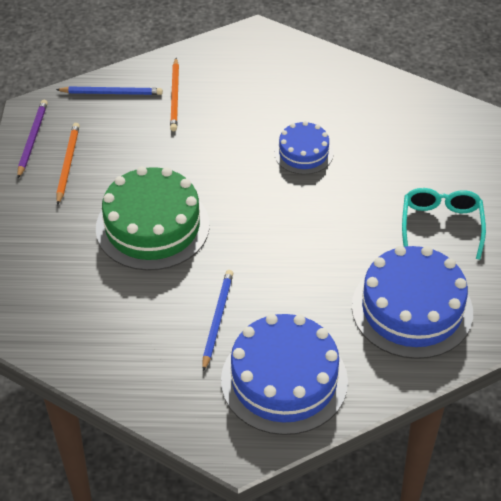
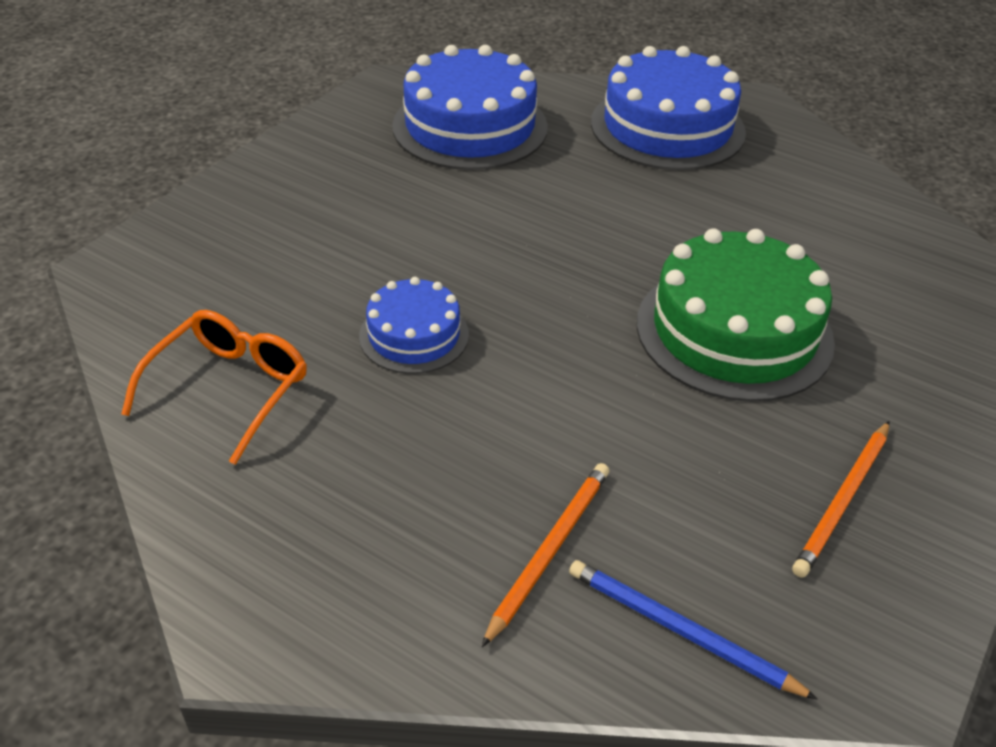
camera: 150 degrees left, 5 degrees down
(32, 139) = (905, 593): purple pencil -> none
(217, 319) = (707, 198): blue pencil -> none
(354, 96) = (230, 388): none -> orange glasses
(441, 225) = (338, 178): turquoise glasses -> none

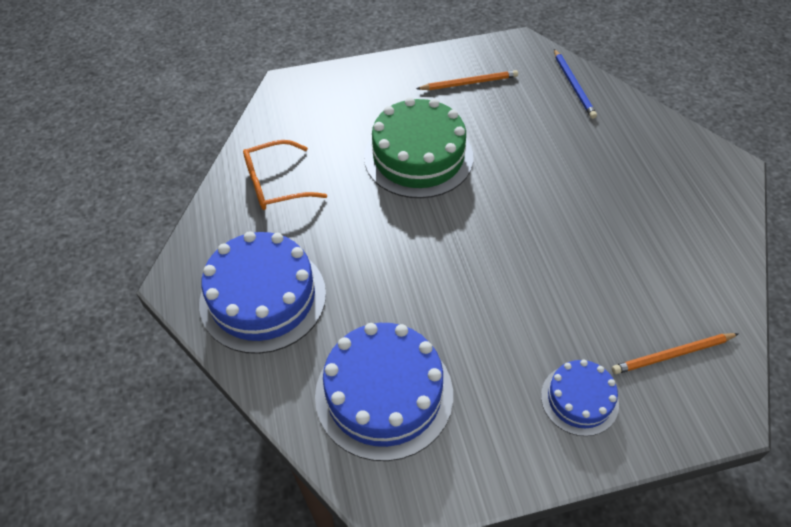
camera: 135 degrees left, 10 degrees up
(230, 388) = (688, 275): orange glasses -> orange glasses (275, 184)
(414, 335) = (571, 248): blue cake -> blue cake (579, 399)
(549, 550) = (595, 129): orange pencil -> orange pencil (672, 355)

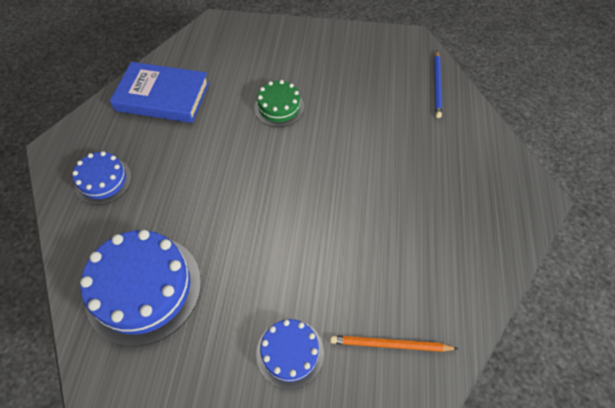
camera: 20 degrees right, 5 degrees up
(263, 298) = (103, 181): blue cake -> blue cake, size x0.55
(275, 184) = (162, 97): orange glasses -> blue book
(418, 156) = (279, 107): green cake -> green cake, size x0.55
(469, 83) = (353, 59): orange pencil -> none

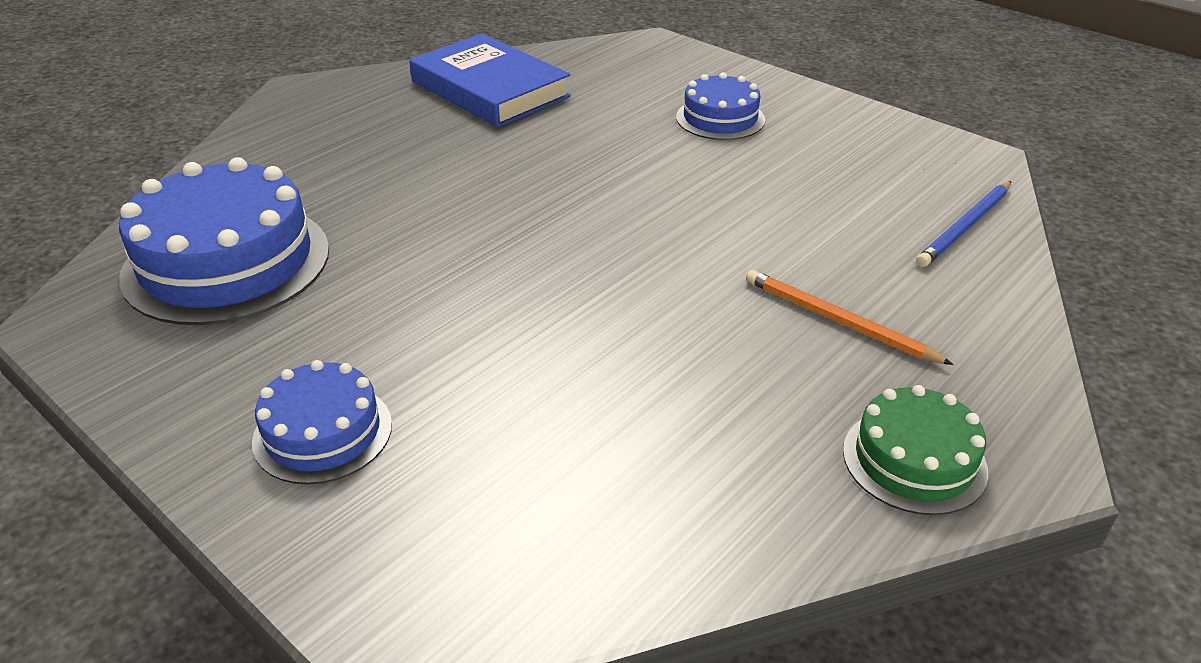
camera: 35 degrees right, 20 degrees down
(103, 181) = (315, 139): blue cake -> blue cake (720, 118)
(279, 107) = (644, 155): green cake -> green cake (914, 460)
(390, 344) = (489, 513): orange pencil -> orange pencil (838, 321)

